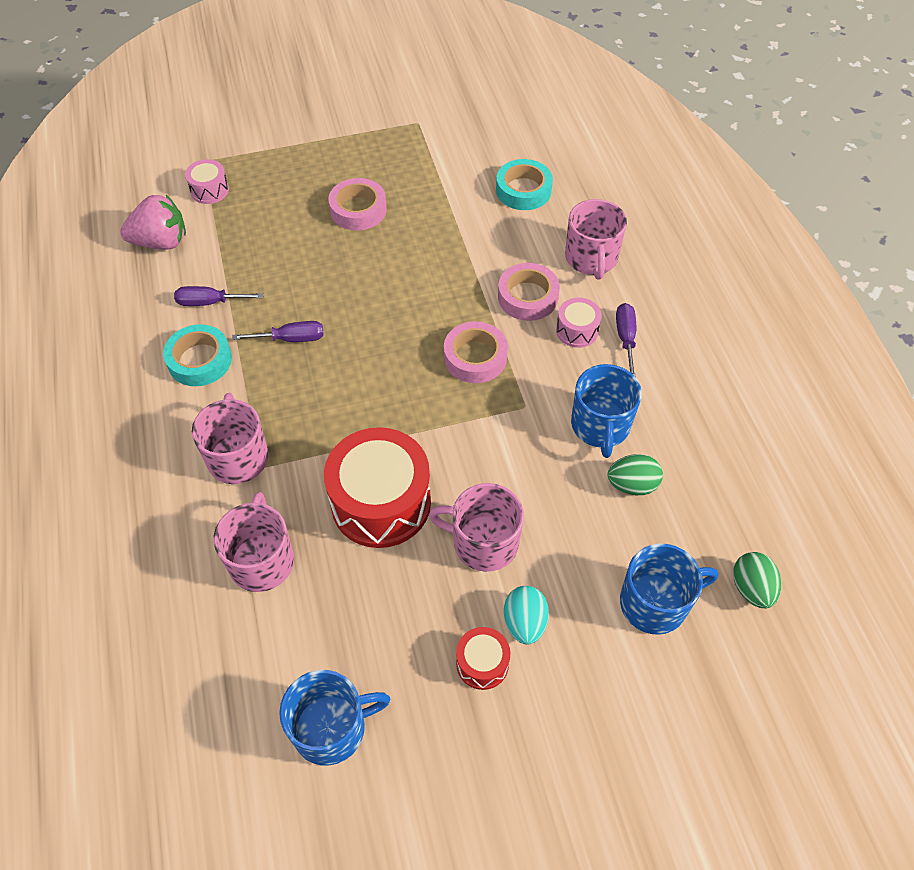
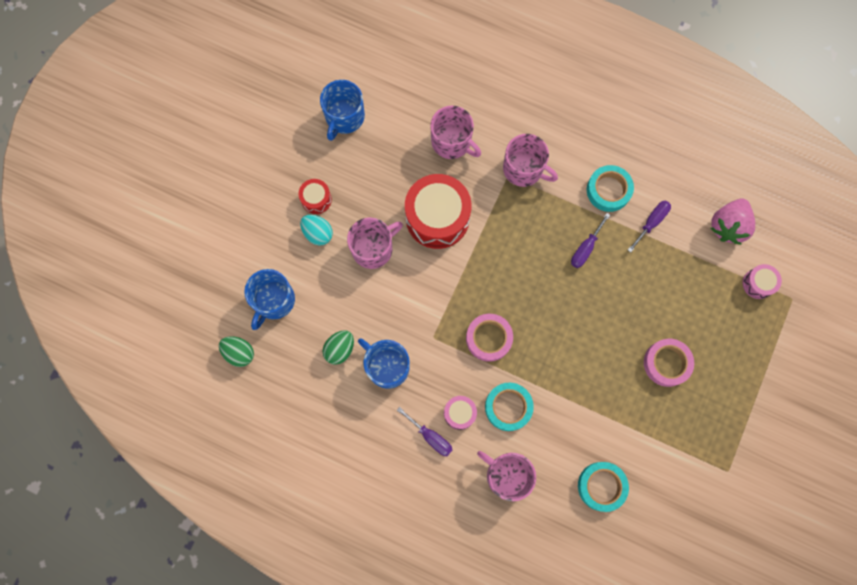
camera: 130 degrees right, 20 degrees up
(527, 297) = (508, 407): pink tape -> turquoise tape

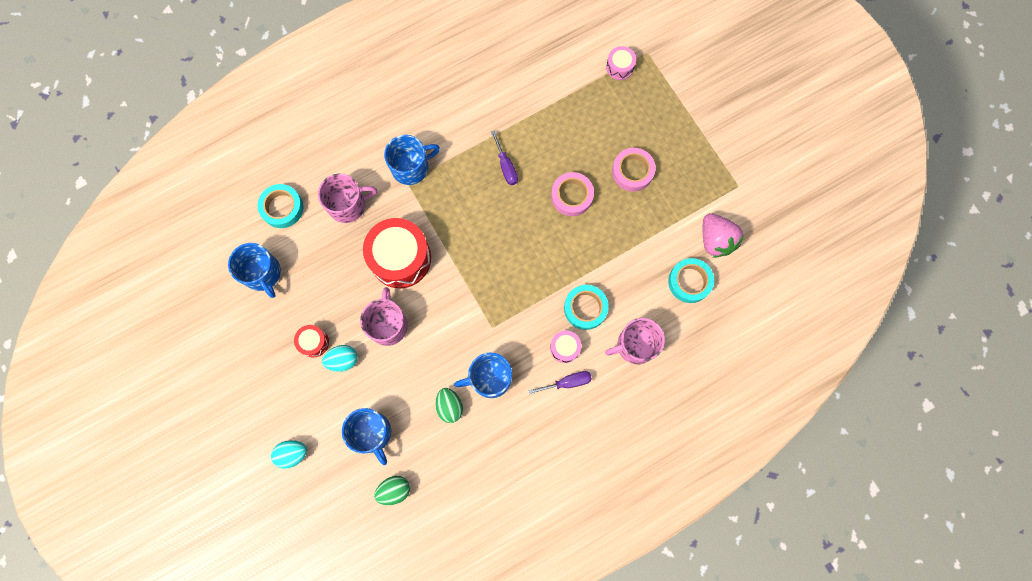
camera: 55 degrees left, 0 degrees up
(214, 249) = (292, 454): none -> turquoise egg
(489, 338) = (523, 286): pink tape -> pink tape (572, 196)
(524, 169) = (411, 167): pink mug -> blue mug
(608, 190) = (474, 118): turquoise tape -> turquoise tape (282, 208)
(651, 222) = (521, 106): purple screwdriver -> none
(728, 226) = (563, 56): pink strawberry -> pink strawberry (715, 240)

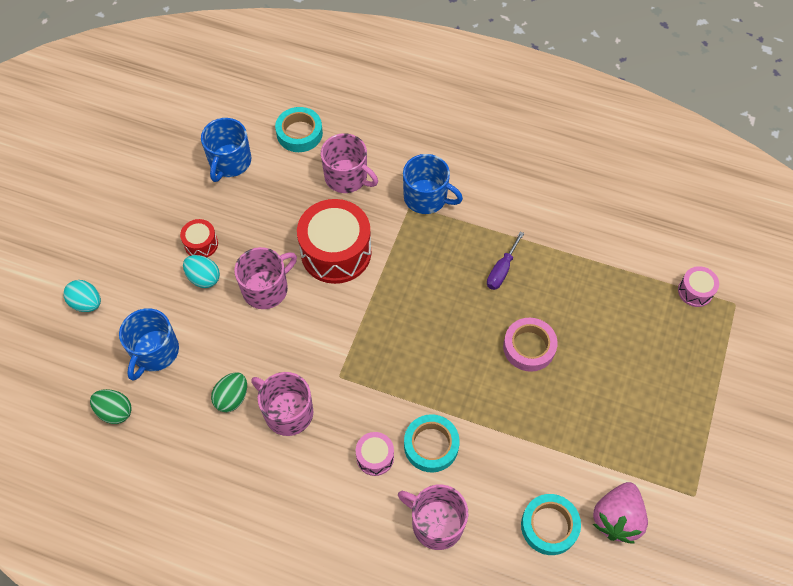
camera: 50 degrees right, 15 degrees down
(489, 378) = (287, 412): blue mug -> pink mug
(567, 382) = (342, 487): purple screwdriver -> none
(632, 171) = (606, 382): pink tape -> none

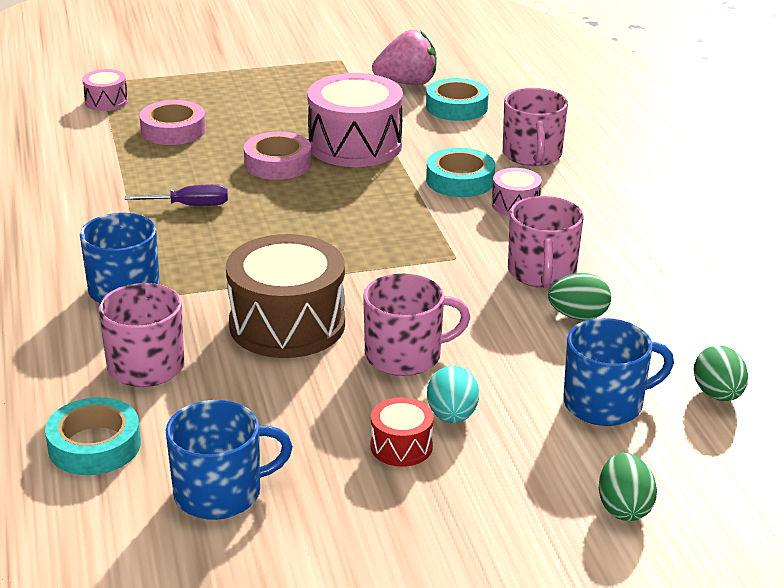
camera: 125 degrees left, 30 degrees down
(87, 303) = (624, 508): turquoise egg -> green egg
(266, 289) = (405, 356): pink mug -> pink mug turned 150 degrees clockwise
(336, 252) = (287, 324): red drum -> brown drum
(527, 411) = (355, 145): none -> pink drum
(620, 310) = (173, 130): none -> pink tape

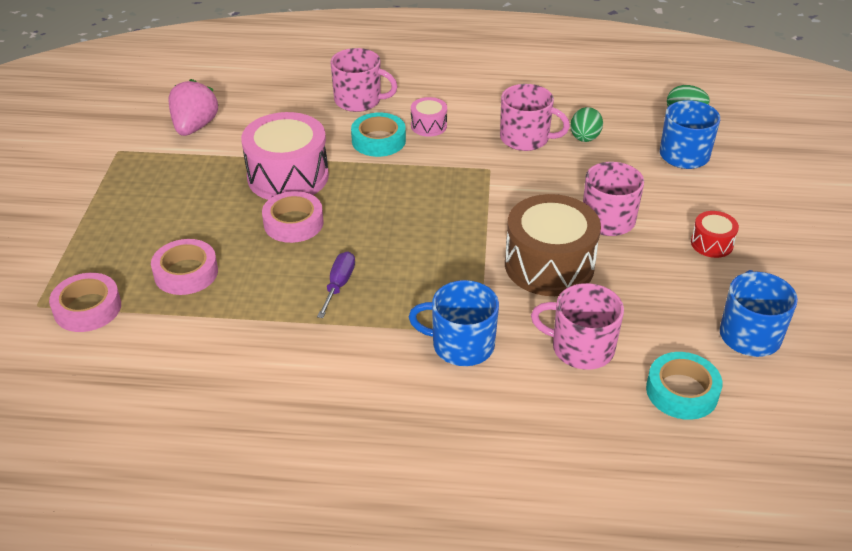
camera: 70 degrees left, 10 degrees up
(106, 101) = (87, 308): pink drum -> pink tape
(452, 416) = (683, 215): turquoise egg -> none
(456, 107) = (257, 114): turquoise tape -> none
(624, 508) = (786, 175): green egg -> none

